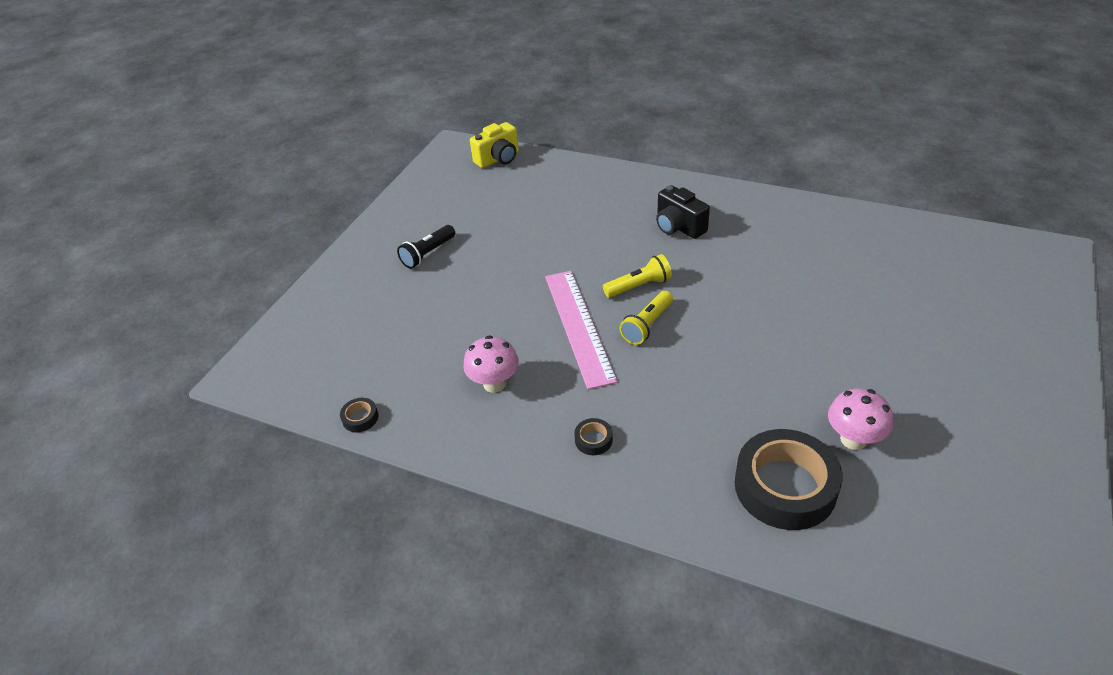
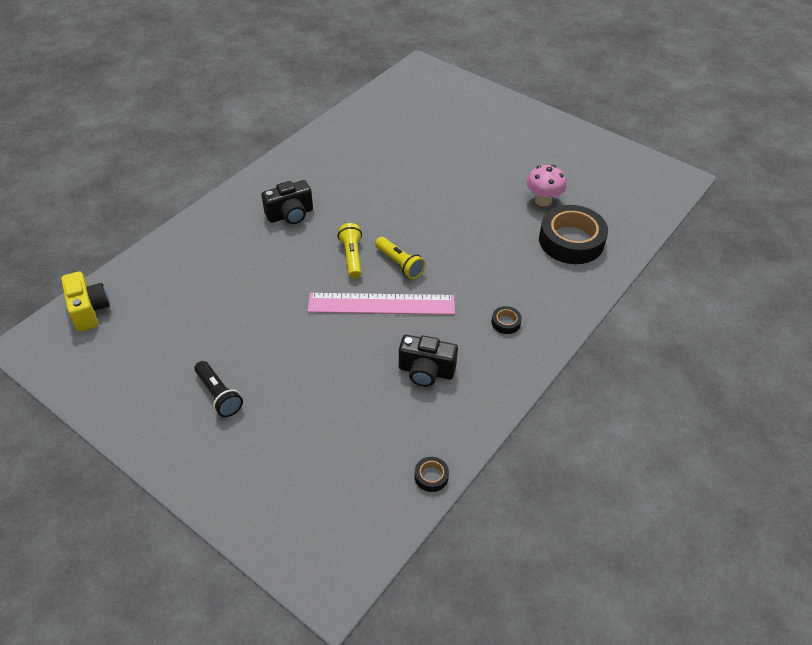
camera: 80 degrees left, 5 degrees up
(494, 384) = (426, 371): pink mushroom -> black camera

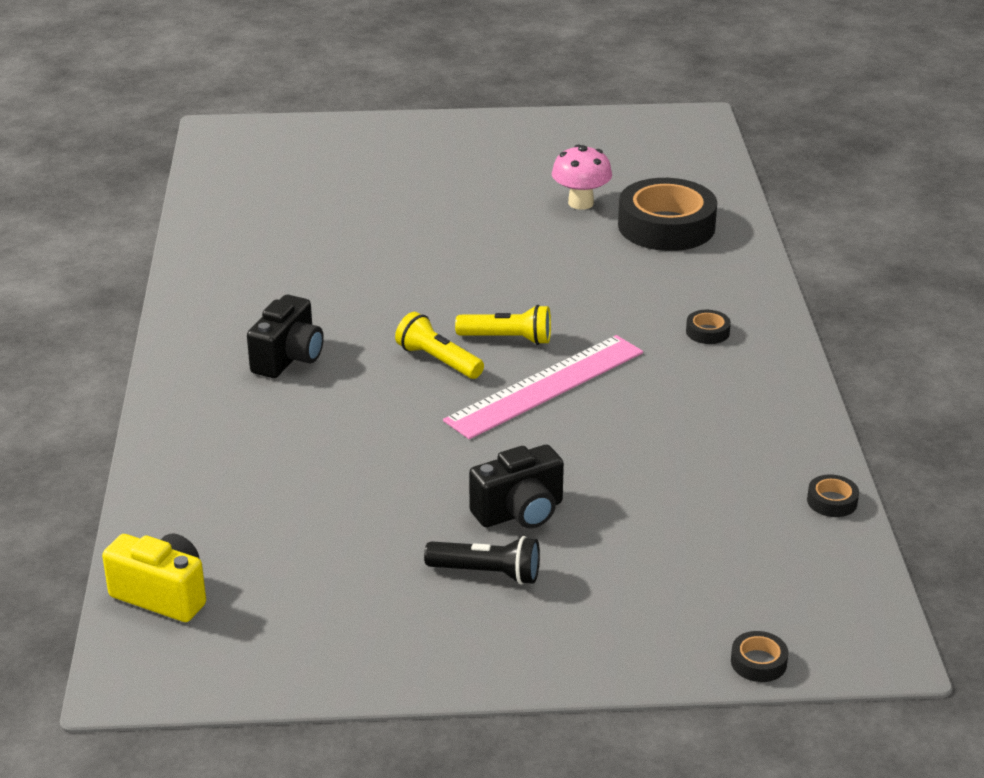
camera: 40 degrees left, 15 degrees down
(266, 545) = (758, 662): none -> black tape
(426, 371) = (690, 418): black camera -> black camera (520, 512)

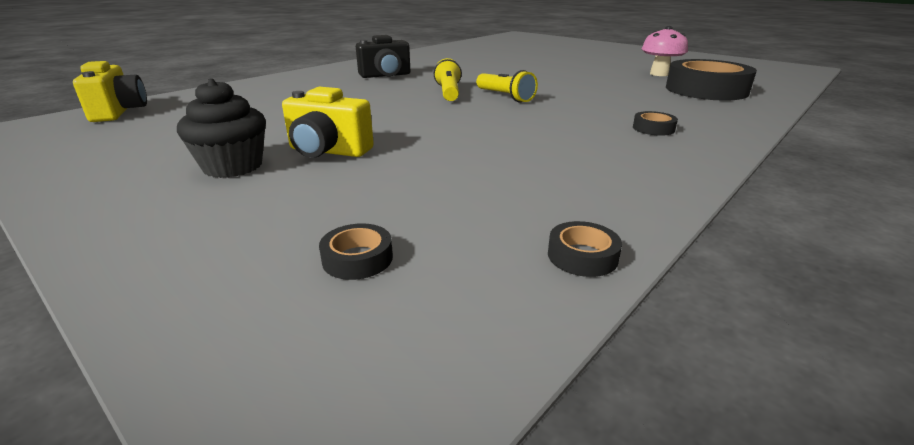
camera: 45 degrees right, 5 degrees down
(487, 573) = (233, 166): black flashlight -> black cupcake
(520, 512) = (328, 151): black camera -> yellow camera
(545, 386) = (483, 115): pink ruler -> none
(758, 662) = (195, 348): black tape -> black tape (357, 258)

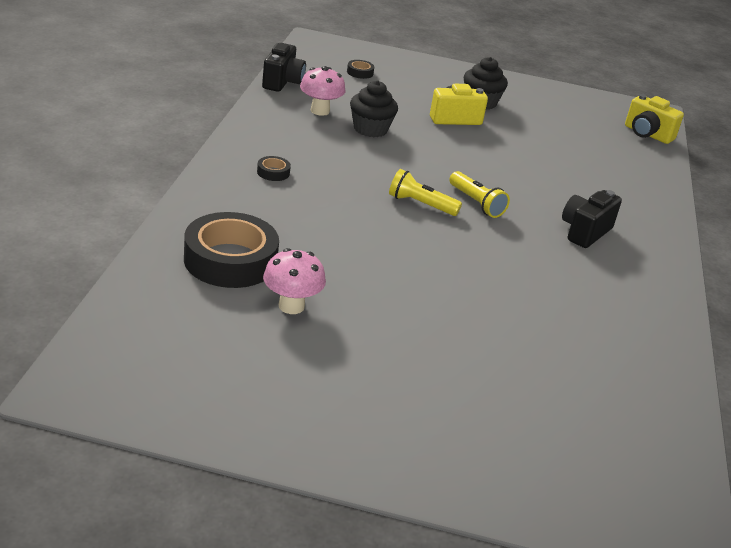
camera: 145 degrees right, 5 degrees up
(480, 153) = (370, 129): none -> black cupcake
(539, 186) = (320, 111): none -> pink mushroom
(582, 256) = (282, 82): black tape -> black camera

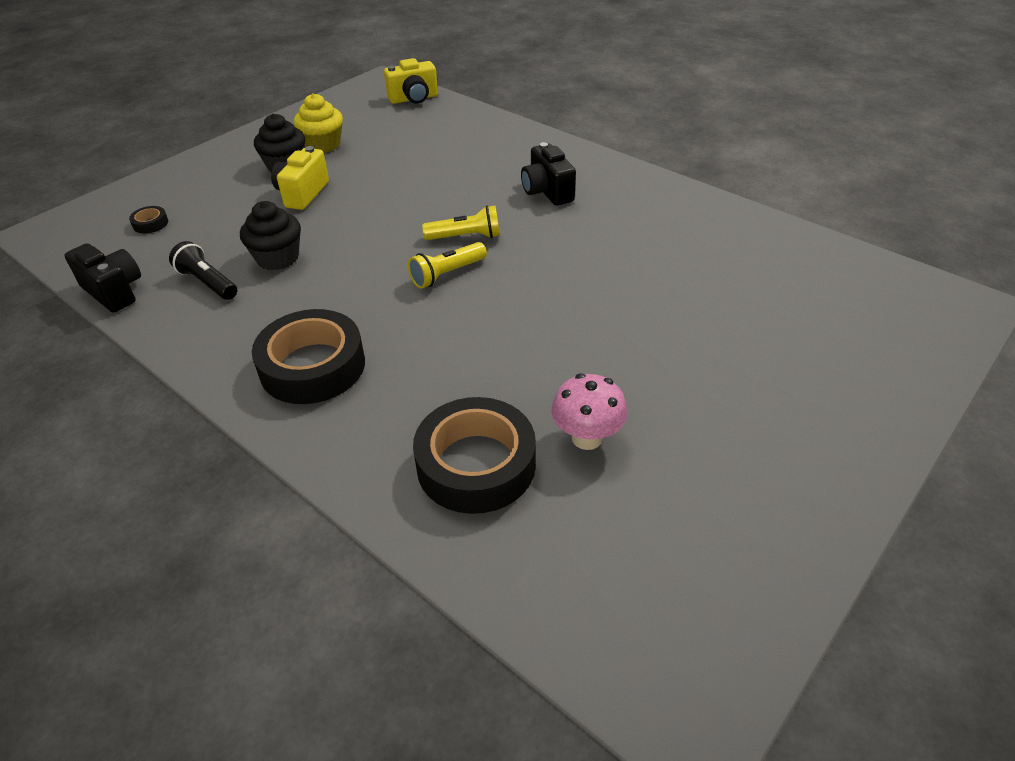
camera: 55 degrees left, 10 degrees up
(273, 172) = (312, 366): black tape -> black tape, size x2.45
(320, 111) = (207, 283): pink mushroom -> black flashlight
(527, 110) = (323, 145): none -> yellow cupcake

